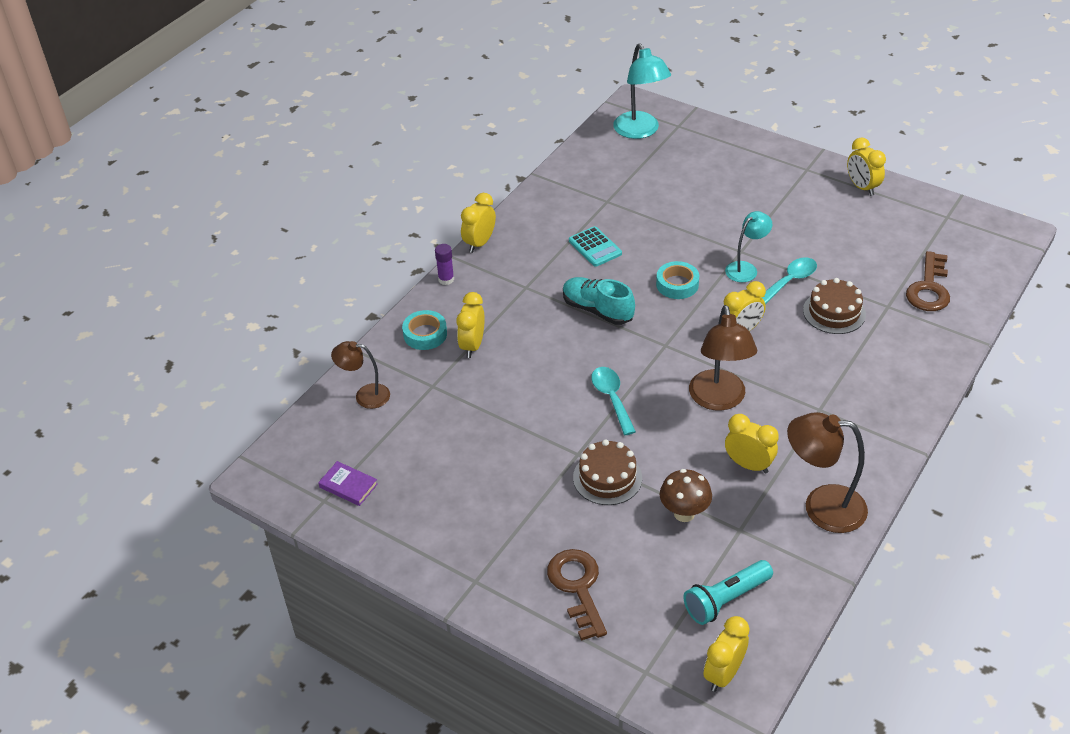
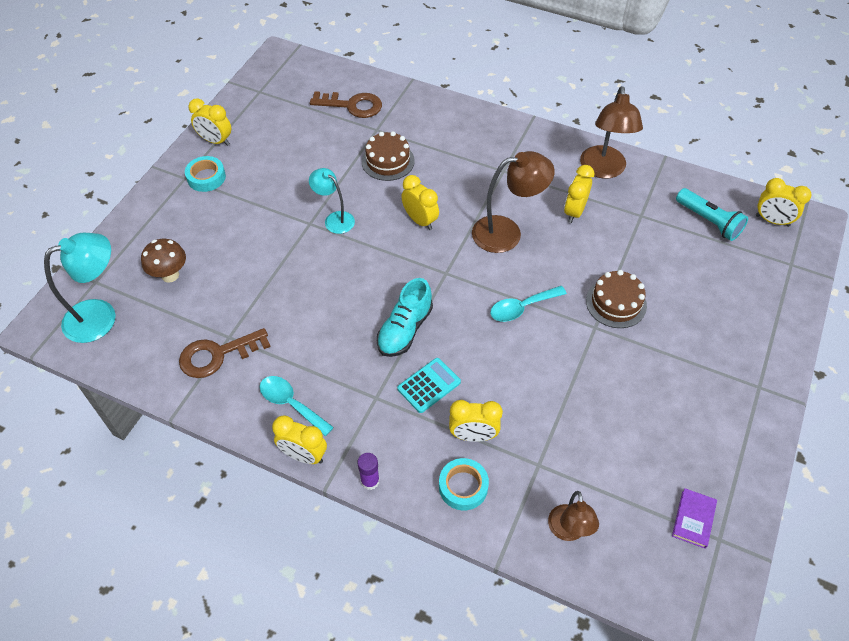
camera: 100 degrees left, 10 degrees up
(577, 587) = (735, 313): brown key -> brown key (217, 355)
(595, 247) = (307, 340): turquoise calculator -> turquoise calculator (429, 385)
(677, 284) = (361, 268): turquoise tape -> turquoise tape (206, 177)
(684, 513) = (637, 249): brown mushroom -> brown mushroom (170, 275)
(790, 281) = (350, 189): turquoise spoon -> turquoise spoon (291, 403)
(862, 187) = (216, 141): yellow clock -> yellow clock turned 60 degrees clockwise

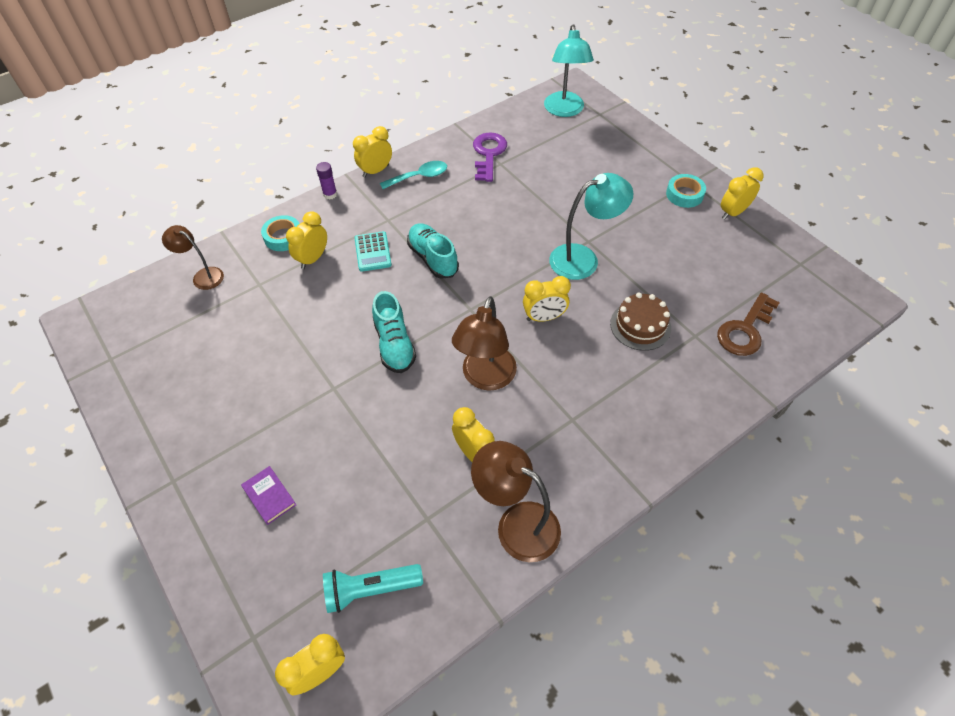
camera: 120 degrees right, 0 degrees up
(170, 275) = (581, 149): brown mushroom -> none
(217, 355) = (488, 154): brown key -> purple key
(334, 219) = (583, 259): turquoise lamp -> turquoise lamp, size x1.62
(521, 308) = (394, 344): turquoise spoon -> turquoise shoe
(616, 303) = (343, 421): brown cake -> none
(693, 519) = (137, 352): purple book -> purple book (269, 496)

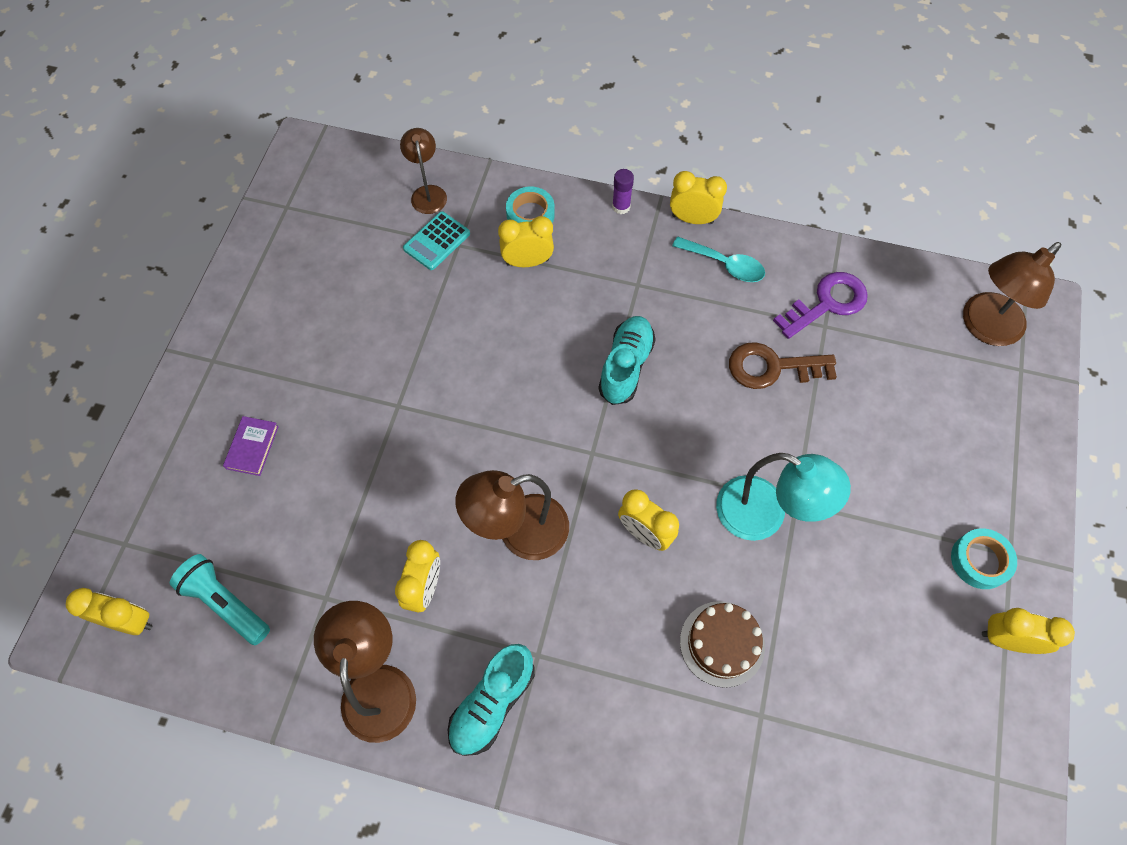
camera: 50 degrees right, 10 degrees up
(373, 252) = (583, 305): turquoise calculator -> turquoise calculator (437, 241)
(394, 344) = (489, 417): turquoise shoe -> turquoise shoe (492, 703)
(564, 110) = (984, 327): turquoise lamp -> brown lamp
(745, 330) = (821, 770): brown key -> brown key (772, 367)

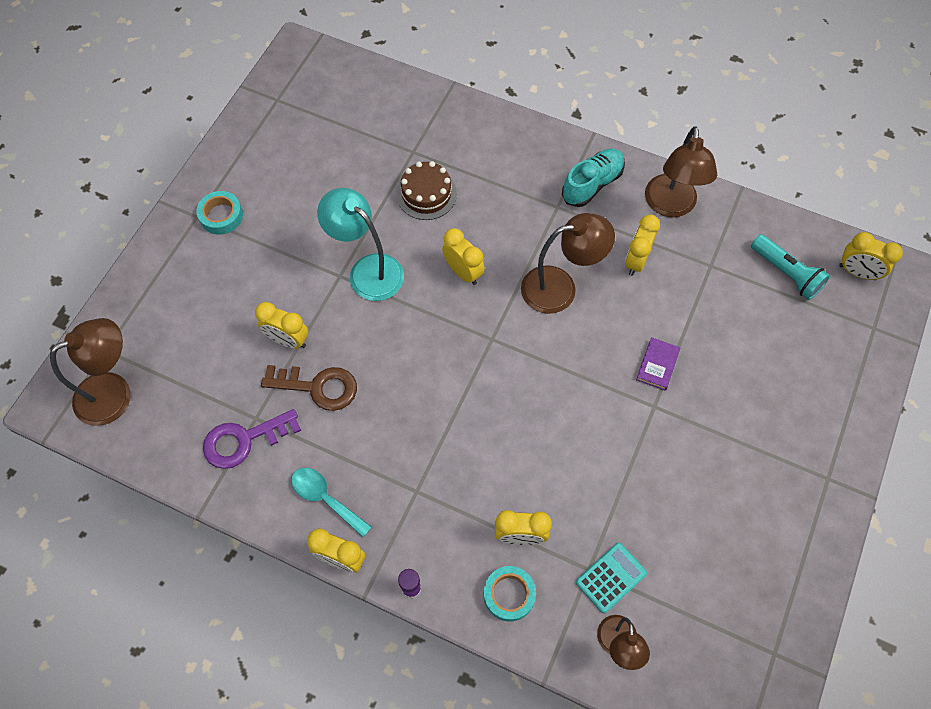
camera: 170 degrees left, 0 degrees up
(252, 447) = (780, 389): purple book -> purple book (657, 365)
(626, 366) = (447, 409): turquoise shoe -> none
(1006, 639) = (229, 167): yellow clock -> yellow clock (288, 340)

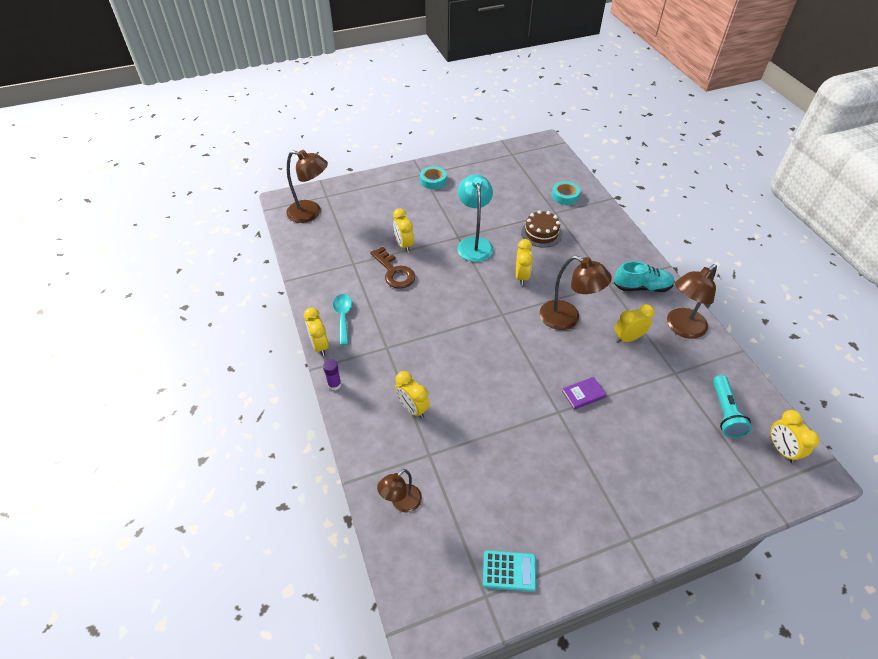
camera: 45 degrees right, 15 degrees down
(244, 440) = (338, 268): purple key -> none
(509, 594) = (375, 429): turquoise tape -> turquoise tape (565, 196)
(611, 577) = (436, 469): turquoise calculator -> turquoise calculator (509, 571)

